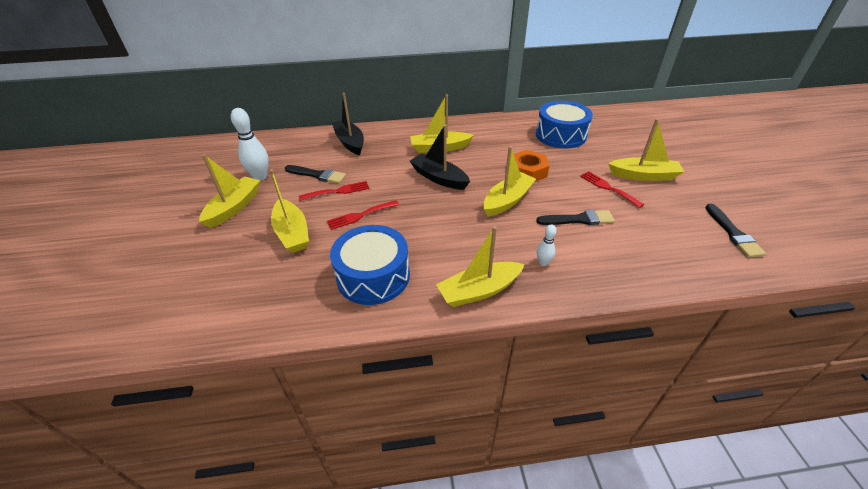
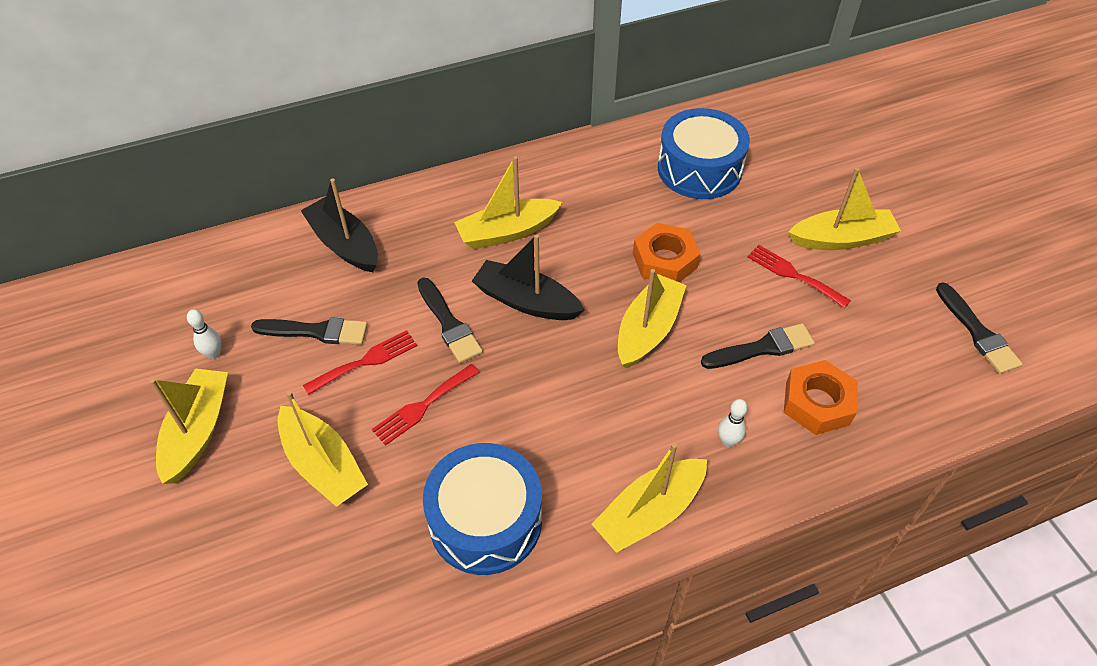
camera: 15 degrees left, 10 degrees up
(260, 177) = (214, 354): white bowling pin -> white bowling pin, size x0.53
(391, 181) = (448, 323): none -> black brush
(610, 253) = (817, 403): none -> orange nut

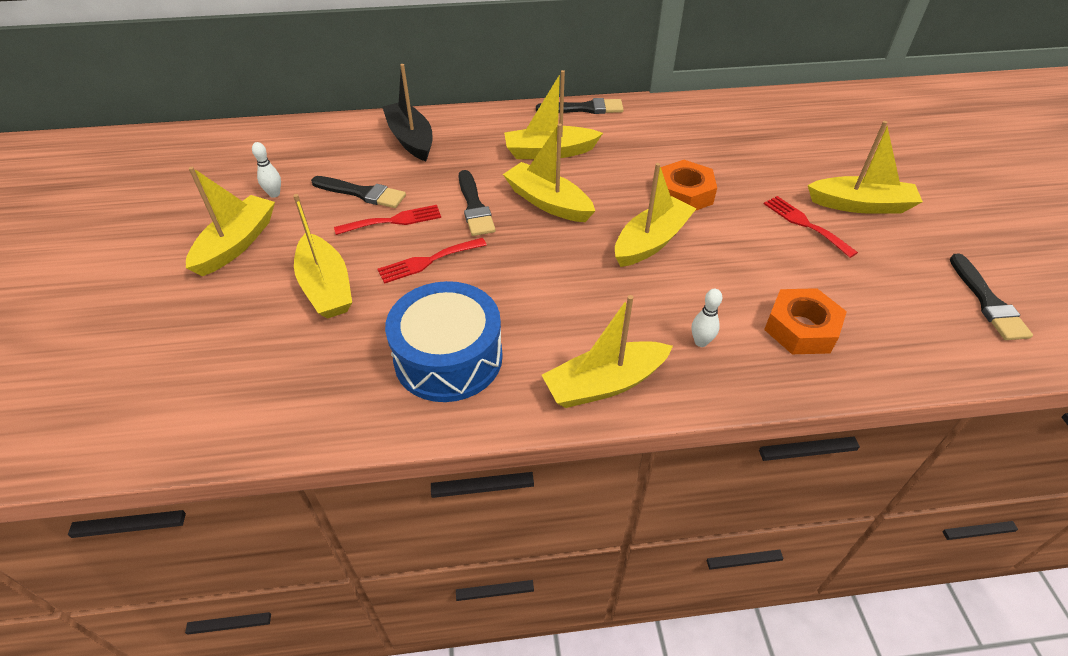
camera: 15 degrees right, 5 degrees down
(526, 301) = (548, 202): black boat -> yellow boat
(699, 169) = (737, 134): blue drum -> none
(761, 348) = (757, 275): black brush -> black brush (584, 108)

